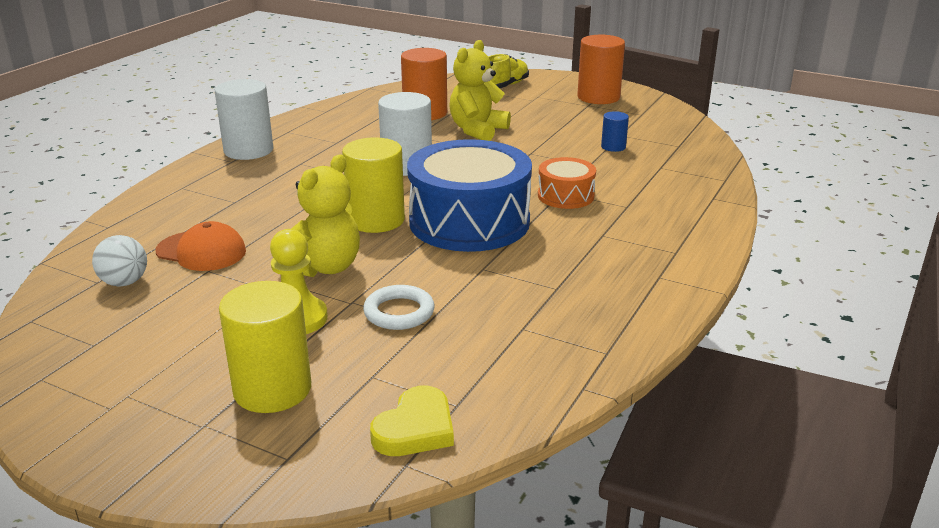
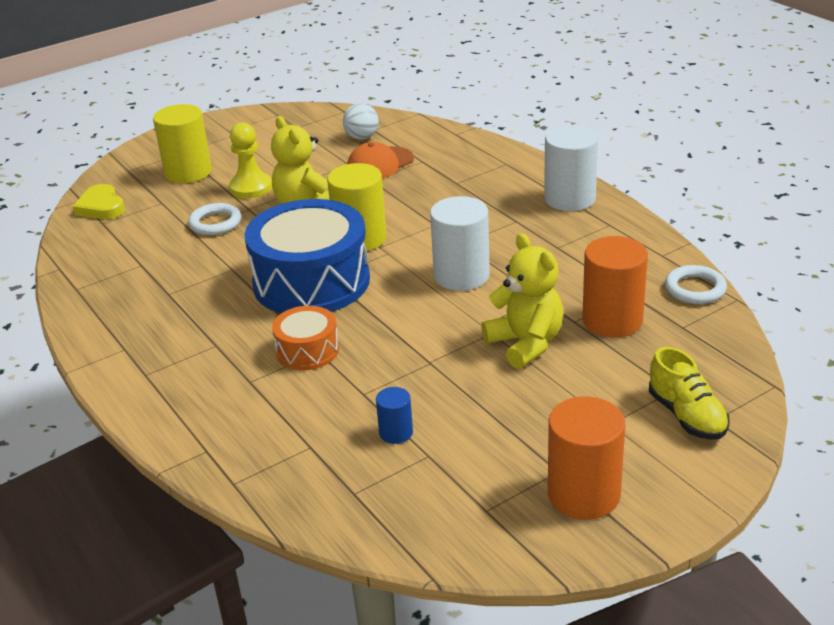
camera: 120 degrees right, 5 degrees up
(366, 98) = (695, 289): none -> white ring

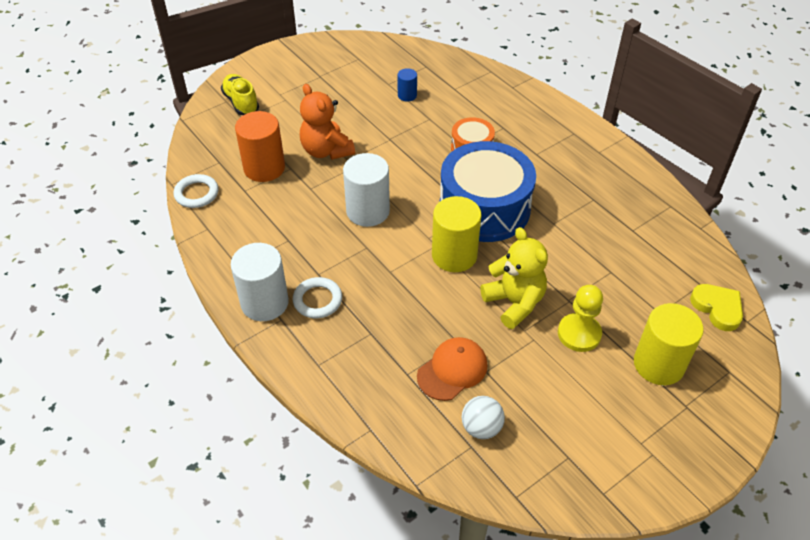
camera: 175 degrees right, 15 degrees up
(215, 223) = (592, 280): white ring -> white ring (317, 300)
(525, 344) = (326, 151): yellow teddy bear -> orange teddy bear
(583, 494) = (308, 65): orange cylinder -> none

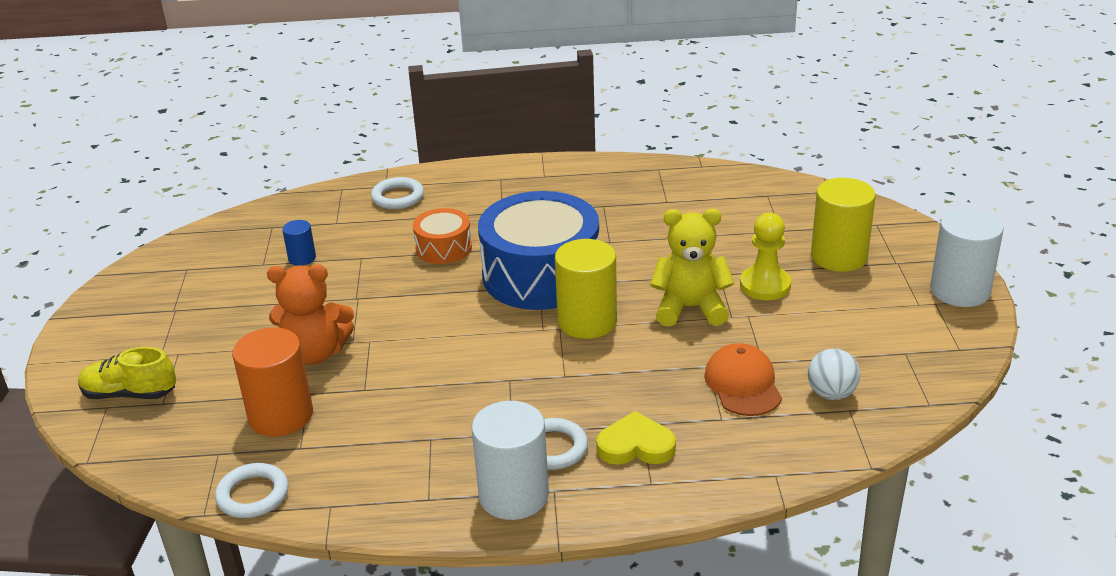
camera: 55 degrees left, 15 degrees down
(368, 211) = (454, 357): white cylinder -> white cylinder (960, 290)
(506, 99) = (398, 197): none -> white ring
(717, 308) = (802, 199): yellow heart -> yellow heart (636, 446)

